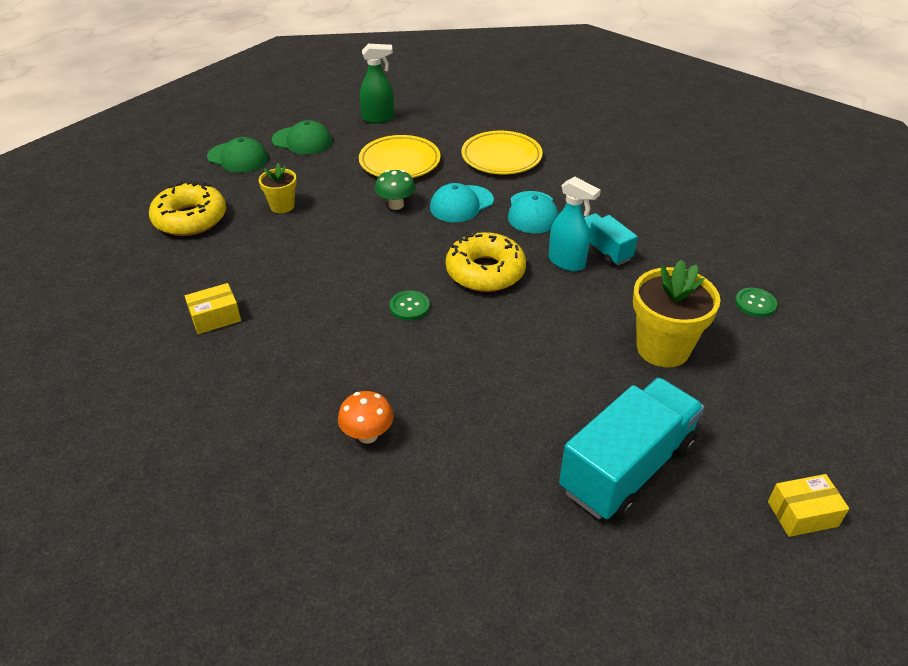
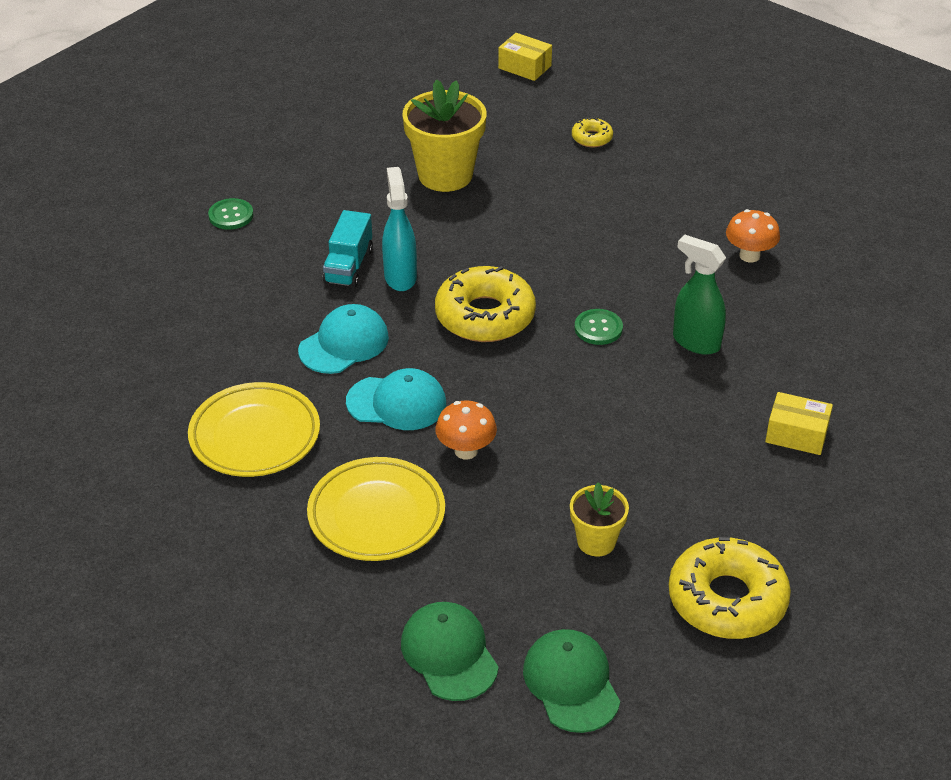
camera: 135 degrees left, 0 degrees up
(378, 118) = (293, 624): green spray bottle -> green spray bottle (695, 342)
(396, 205) = (466, 451): green mushroom -> orange mushroom
(627, 468) = (592, 138): turquoise truck -> yellow donut
(755, 303) = (318, 157): green button -> green button (231, 215)

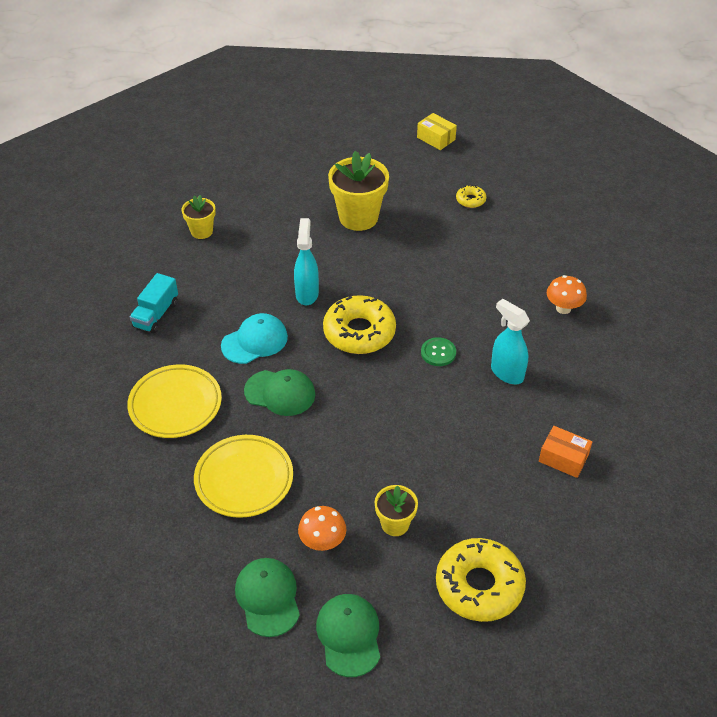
camera: 10 degrees right, 5 degrees up
(231, 215) = (201, 231): green button -> yellow flower pot
(348, 266) = (273, 281): turquoise truck -> turquoise truck (156, 314)
(397, 403) = (280, 393): turquoise cap -> green cap
(466, 451) = (319, 437): orange mushroom -> orange mushroom (322, 542)
(695, 342) = (506, 373): green spray bottle -> turquoise spray bottle
(796, 434) = (563, 458): yellow box -> orange box

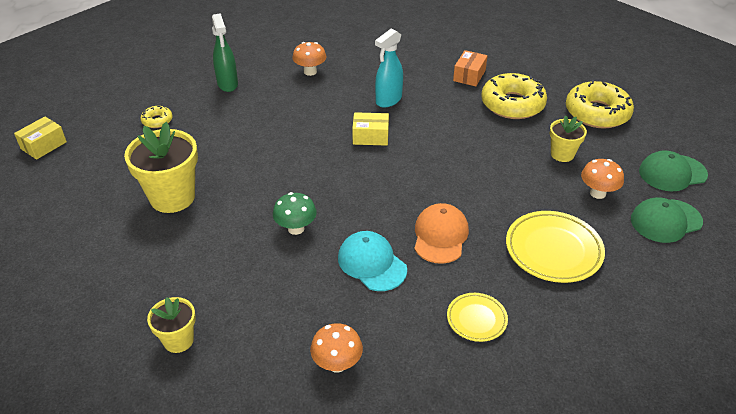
camera: 95 degrees left, 5 degrees down
(156, 314) = (337, 364): turquoise truck -> orange mushroom
(175, 405) = (476, 319): yellow plate -> yellow plate, size x0.57
(280, 393) = (440, 236): green cap -> orange cap
(307, 293) = (296, 228): turquoise spray bottle -> green mushroom
(359, 332) = (350, 186): yellow donut -> yellow donut (512, 104)
(438, 353) = (370, 136): green button -> yellow box
(535, 244) = (227, 84): none -> green spray bottle

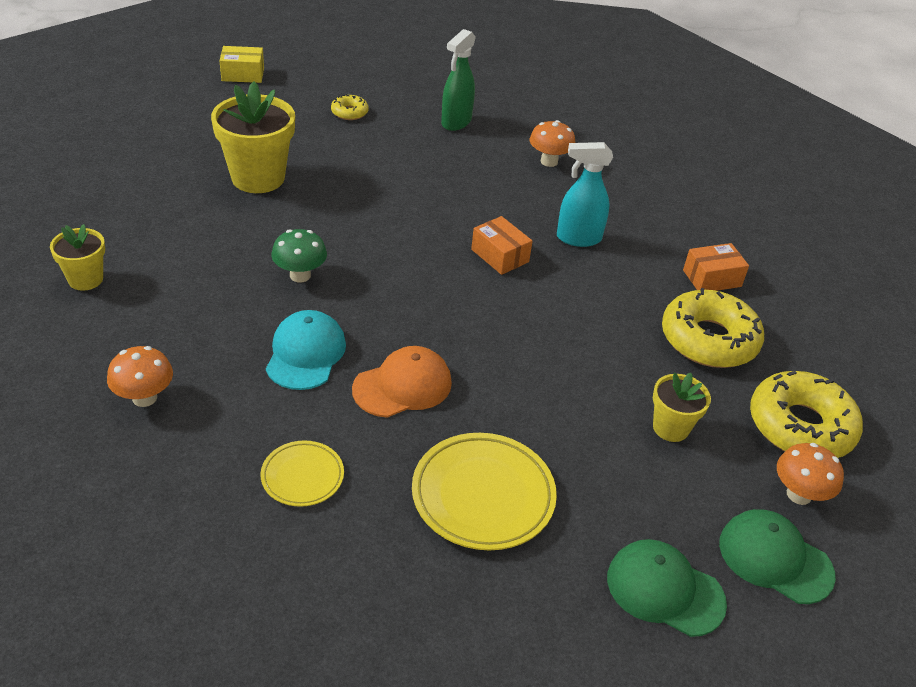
camera: 45 degrees right, 0 degrees up
(370, 136) = (500, 256): yellow box -> orange box
(597, 193) = (637, 494): orange mushroom -> orange mushroom (799, 494)

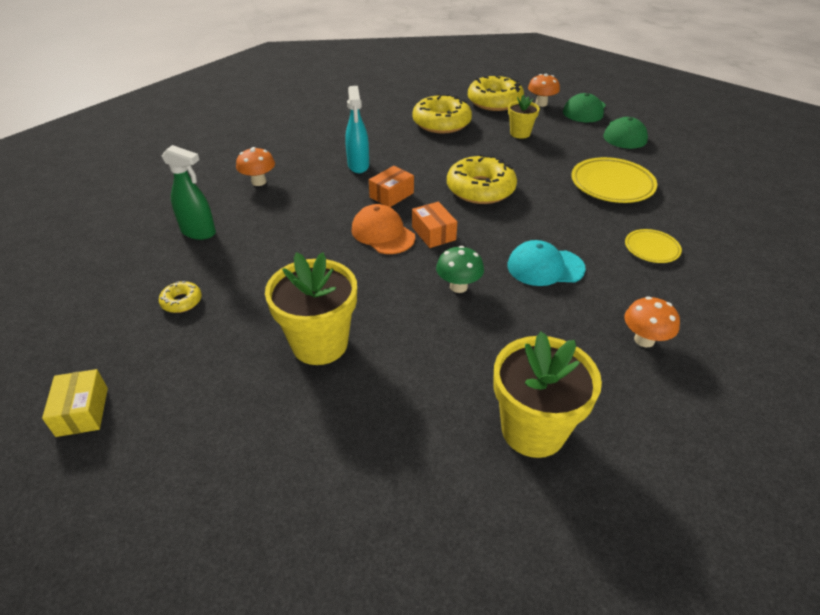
camera: 95 degrees left, 0 degrees up
(85, 279) = (533, 430): yellow flower pot -> yellow flower pot, size x1.80
(402, 386) = (548, 221): orange cap -> orange cap (383, 233)
(499, 338) = (480, 189): none -> yellow donut
(712, 278) = (383, 121): orange box -> orange box (433, 233)

